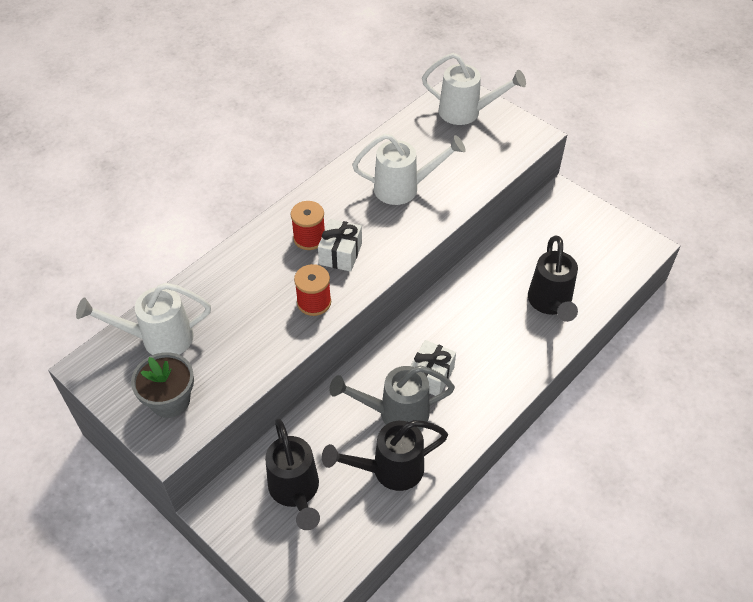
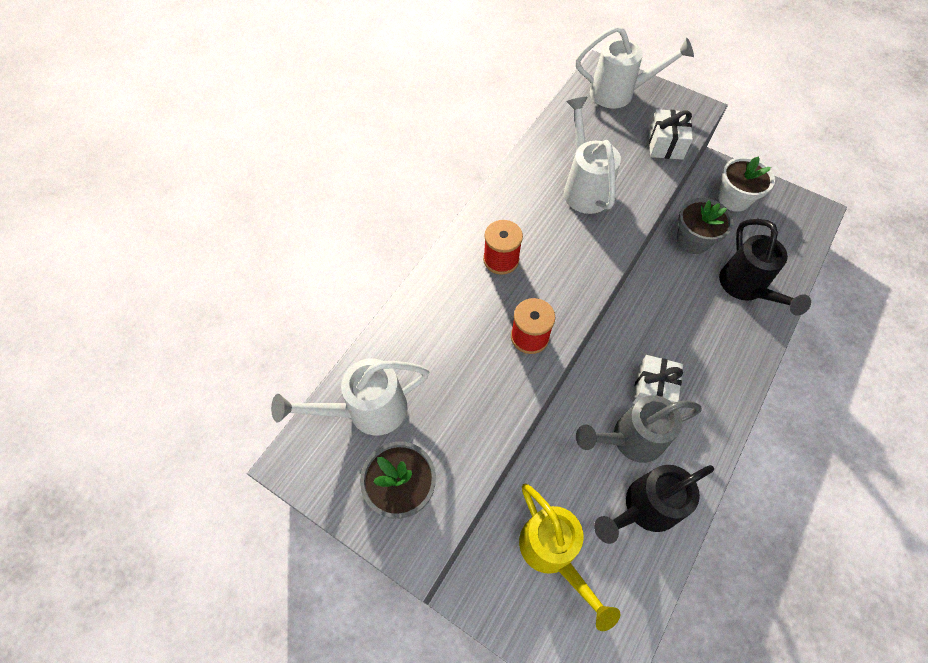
camera: 10 degrees left, 10 degrees up
(296, 492) = (553, 554): black watering can -> yellow watering can
(340, 254) = (540, 273): white gift -> white gift (665, 144)
(404, 188) = (584, 187): white watering can -> white watering can turned 90 degrees counterclockwise
(514, 255) = (693, 240): none -> grey flower pot
(568, 224) = (734, 199): none -> white flower pot

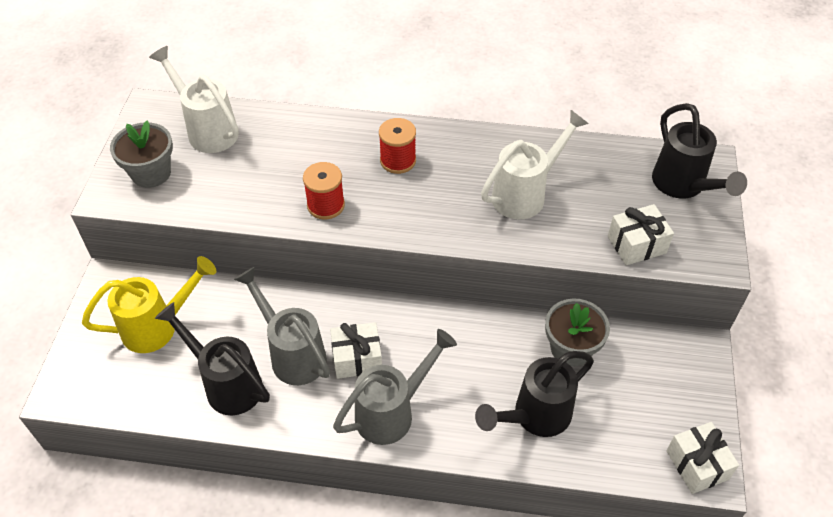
camera: 65 degrees right, 10 degrees down
(553, 554) = (159, 326): yellow watering can -> yellow watering can turned 150 degrees counterclockwise
(620, 94) = (683, 186): white watering can -> black watering can
(714, 382) = (393, 411): none -> grey watering can
(734, 199) = (663, 376): white flower pot -> none
(808, 214) = (697, 465): none -> white gift

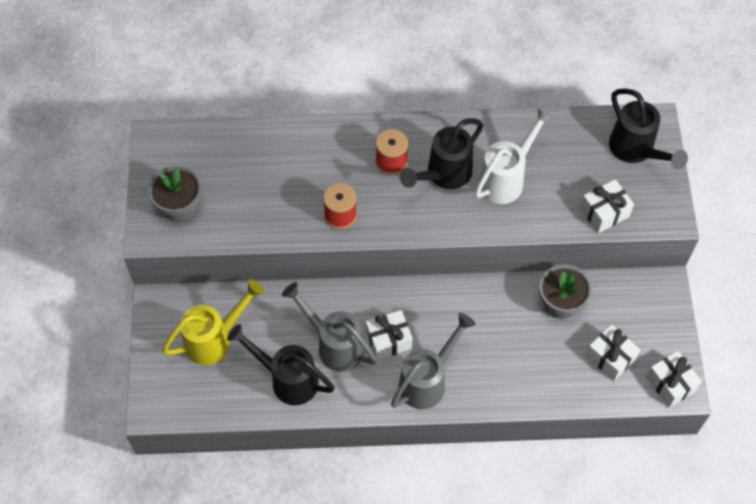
camera: 10 degrees left, 10 degrees up
(207, 129) = (215, 155): white watering can -> none
(534, 417) = (540, 366): black watering can -> black watering can (443, 175)
(623, 420) = (610, 357): none -> white gift

